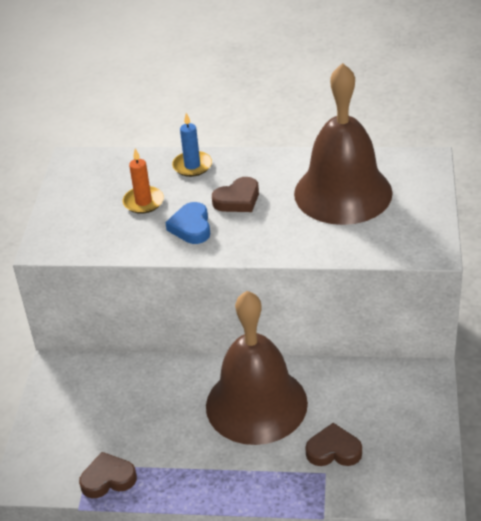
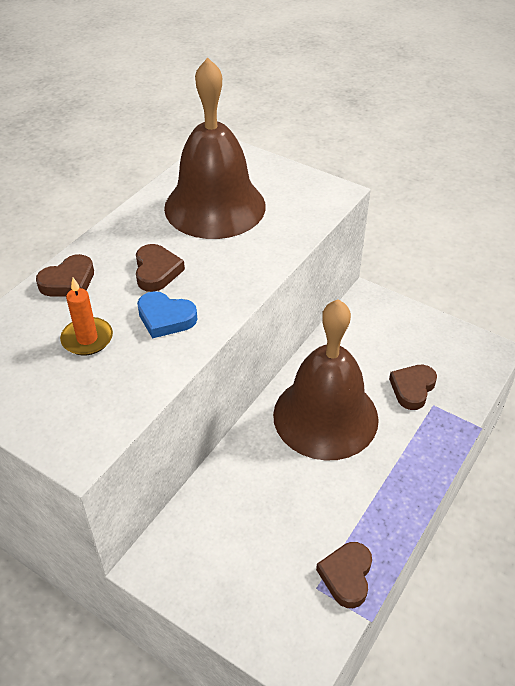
camera: 65 degrees left, 5 degrees up
(192, 166) = (68, 281): blue candle -> brown heart

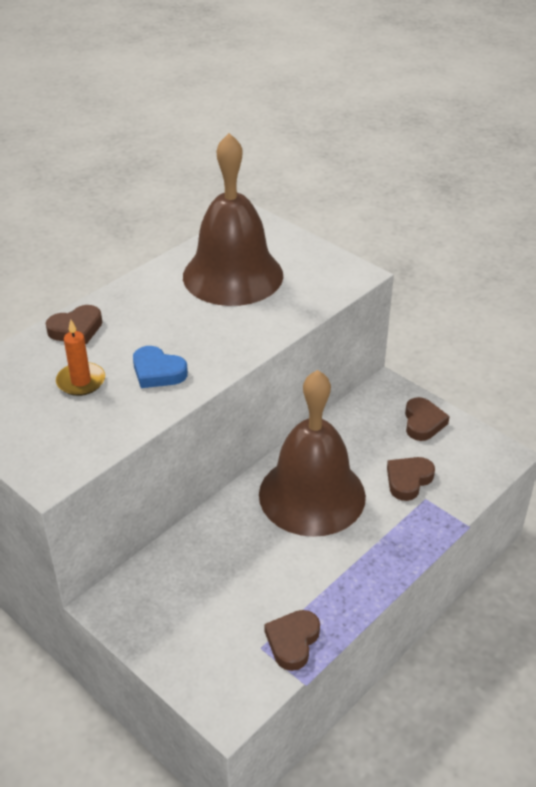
camera: 10 degrees right, 5 degrees down
(156, 271) = (160, 329): brown heart -> brown heart (423, 422)

